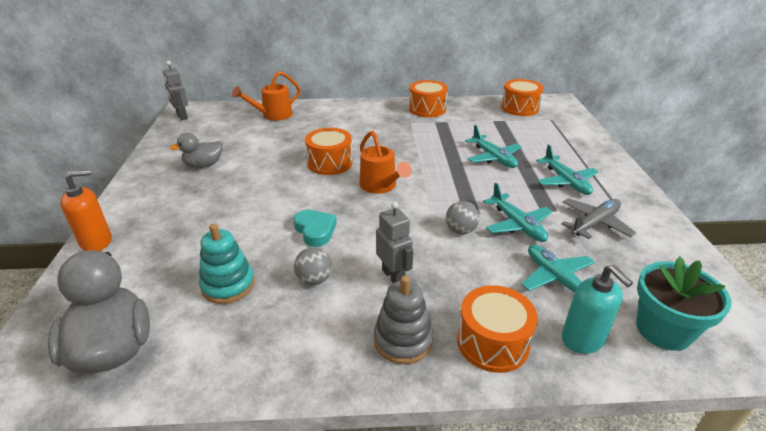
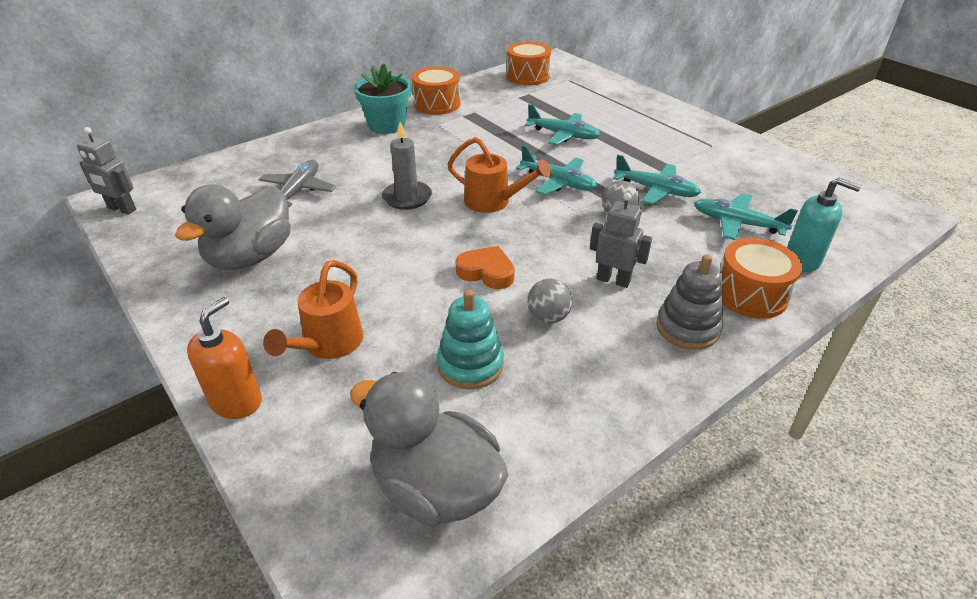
camera: 35 degrees left, 5 degrees up
(204, 165) = (250, 257): grey duck -> grey duck, size x1.71
(273, 115) = (258, 166): orange watering can -> orange watering can (328, 345)
(315, 231) = (486, 272): turquoise heart -> orange heart
(330, 163) = (407, 197): orange drum -> grey candle
(566, 181) = (648, 136): turquoise plane -> turquoise plane (558, 182)
(594, 223) = (710, 165): grey plane -> grey plane (297, 191)
(663, 330) = (839, 228): turquoise flower pot -> turquoise flower pot (387, 125)

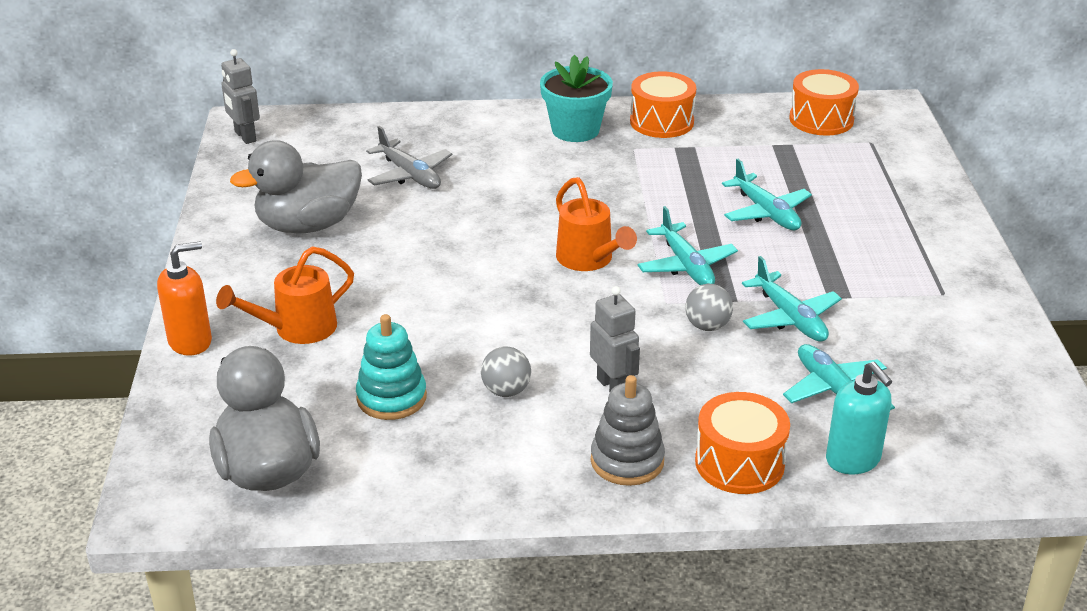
camera: 35 degrees right, 5 degrees down
(297, 191) = (410, 175): grey plane -> grey plane turned 90 degrees clockwise
(407, 197) = (506, 221): grey candle -> none
(486, 272) = (498, 326): orange heart -> none

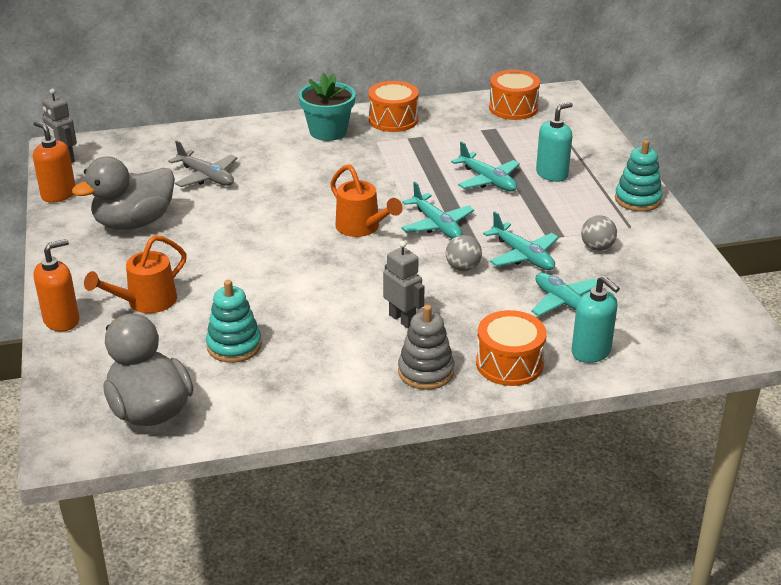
camera: 10 degrees left, 0 degrees up
(226, 181) = (58, 195): none -> orange soap dispenser
(506, 391) = (322, 331): grey ball -> grey ball (597, 247)
(853, 212) = (552, 174): none -> turquoise soap dispenser
(961, 257) = (637, 199): none -> turquoise stacking toy

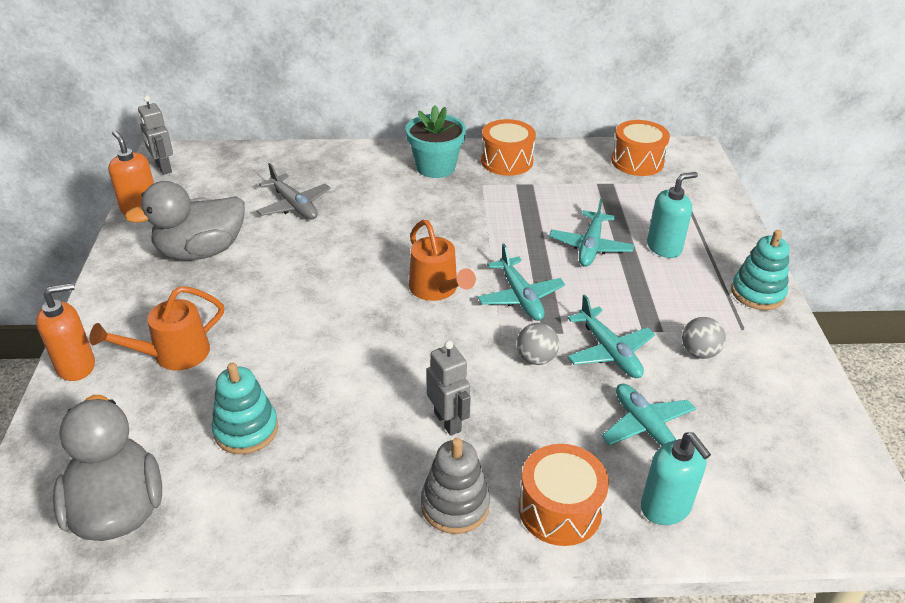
camera: 10 degrees right, 5 degrees up
(487, 180) = (590, 246): turquoise plane -> turquoise plane turned 45 degrees clockwise

